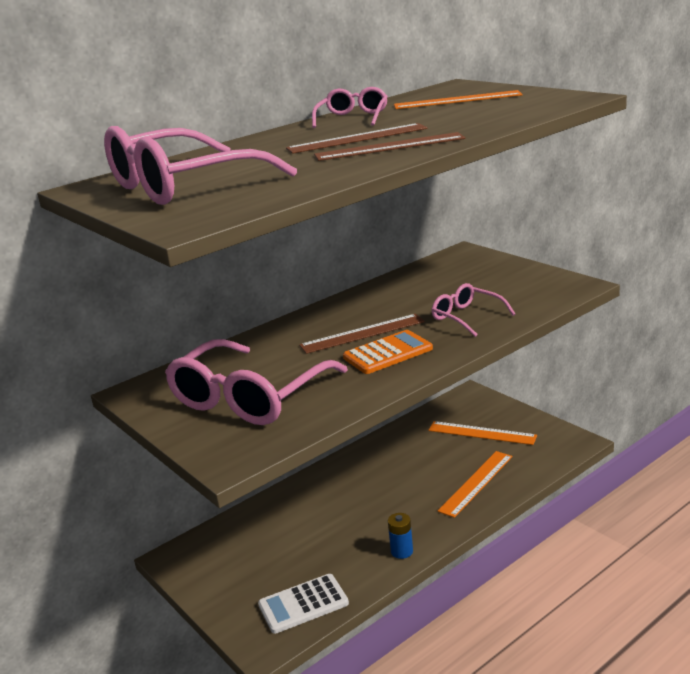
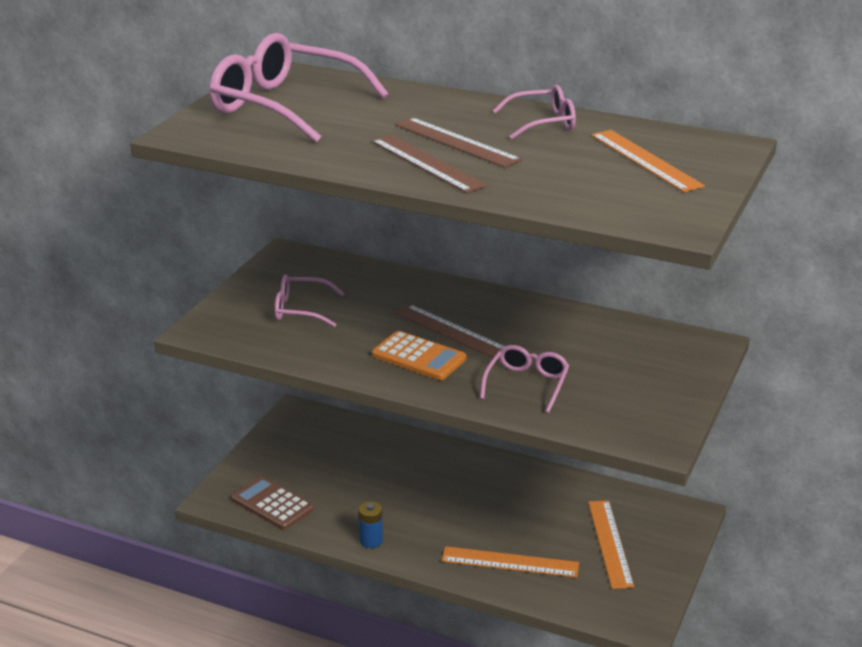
camera: 60 degrees right, 5 degrees up
(249, 398) = (300, 309): pink glasses -> pink glasses, size x0.52
(303, 604) = (272, 504): white calculator -> brown calculator

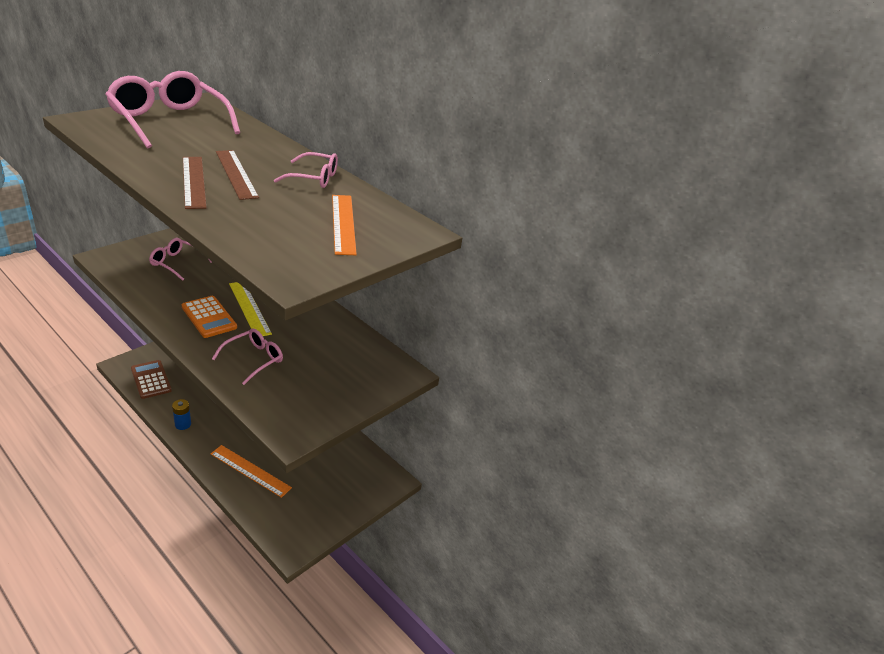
camera: 15 degrees right, 5 degrees up
(453, 332) = (249, 308): brown ruler -> yellow ruler
(610, 543) = (323, 481): orange ruler -> none

